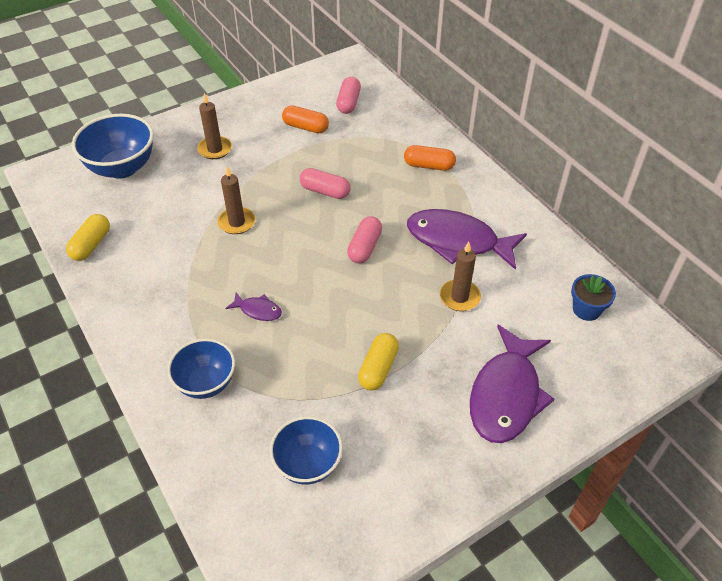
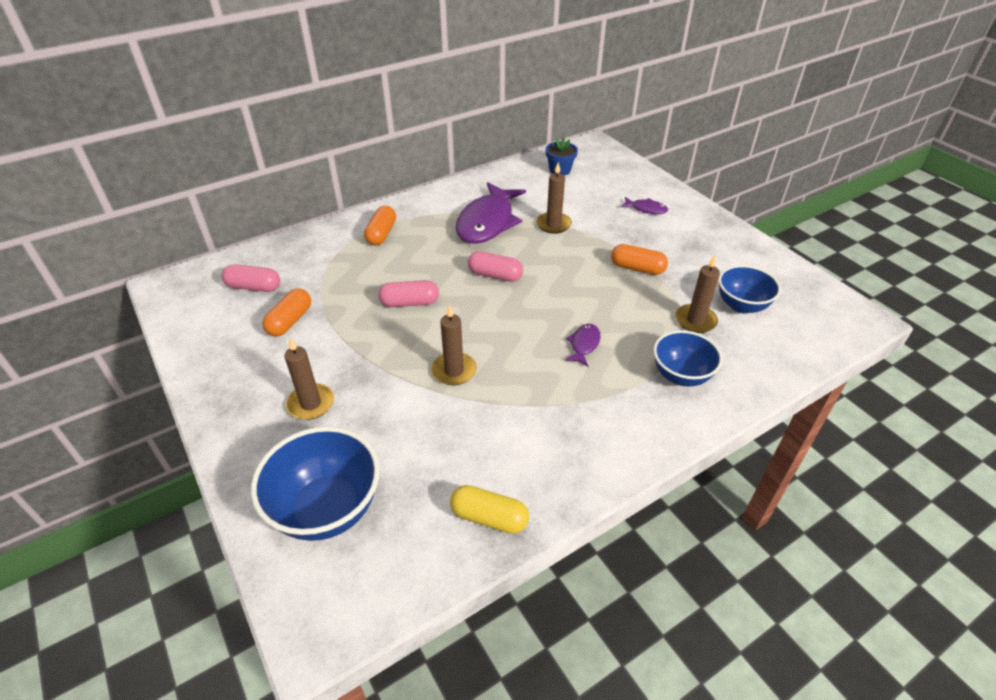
camera: 90 degrees left, 5 degrees down
(285, 411) = (695, 320): none -> brown candle
(325, 191) = (409, 303): pink capsule -> pink capsule turned 60 degrees clockwise
(378, 368) = (637, 268): yellow capsule -> orange capsule
(506, 395) = (646, 209): purple fish -> purple fish, size x0.44

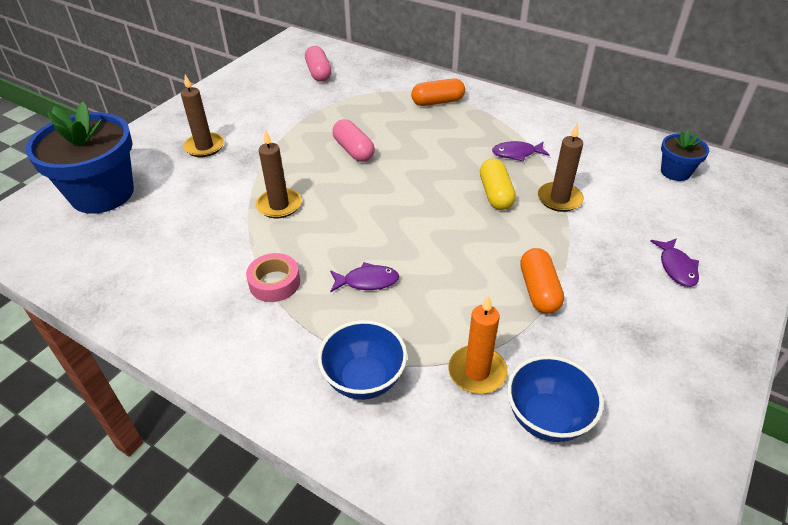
camera: 65 degrees right, 0 degrees up
(290, 321) = (290, 103): orange capsule -> none
(327, 509) = (102, 194): blue bowl -> blue flower pot
(487, 222) = (516, 153): purple fish -> purple fish, size x0.44
(489, 517) = (113, 283): yellow capsule -> yellow capsule (495, 194)
(495, 275) = (433, 186): pink capsule -> none
(555, 399) = (274, 283): none -> pink tape
(695, 320) = (477, 372): brown candle -> orange candle

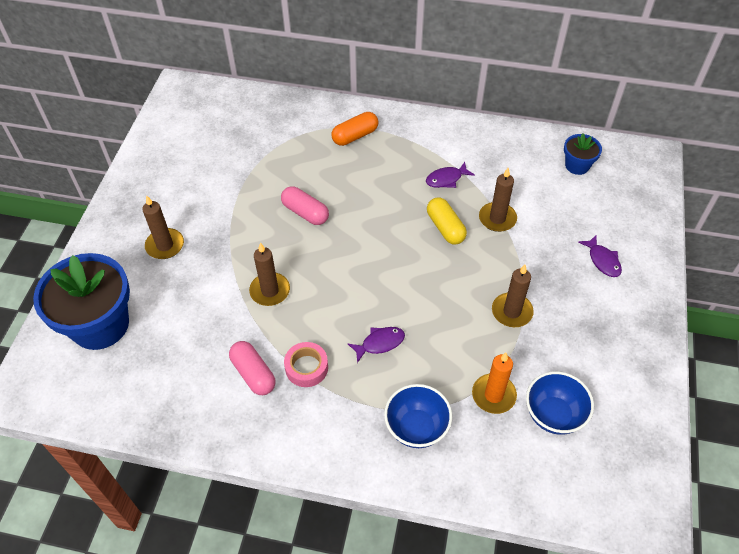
camera: 20 degrees left, 10 degrees up
(318, 73) = (226, 126): pink capsule -> pink capsule (253, 374)
(538, 290) = (512, 311): orange capsule -> brown candle

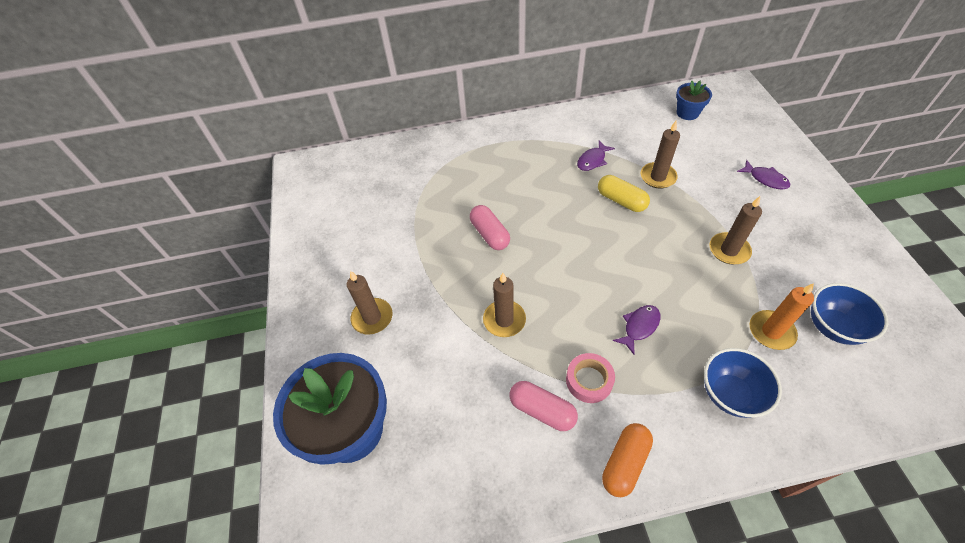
camera: 20 degrees left, 0 degrees up
(305, 213) = (489, 234): pink capsule -> pink capsule turned 45 degrees clockwise
(355, 136) = (490, 153): orange capsule -> orange capsule (625, 463)

